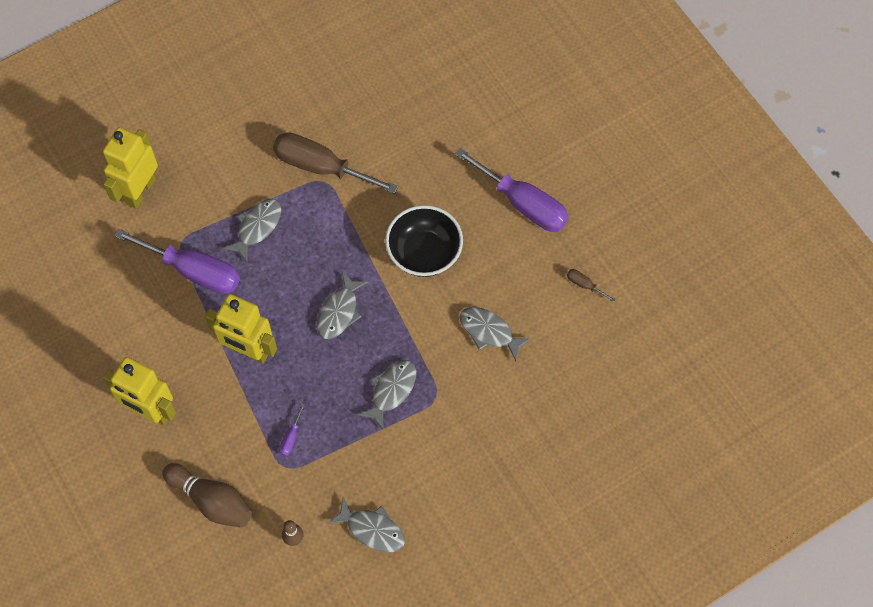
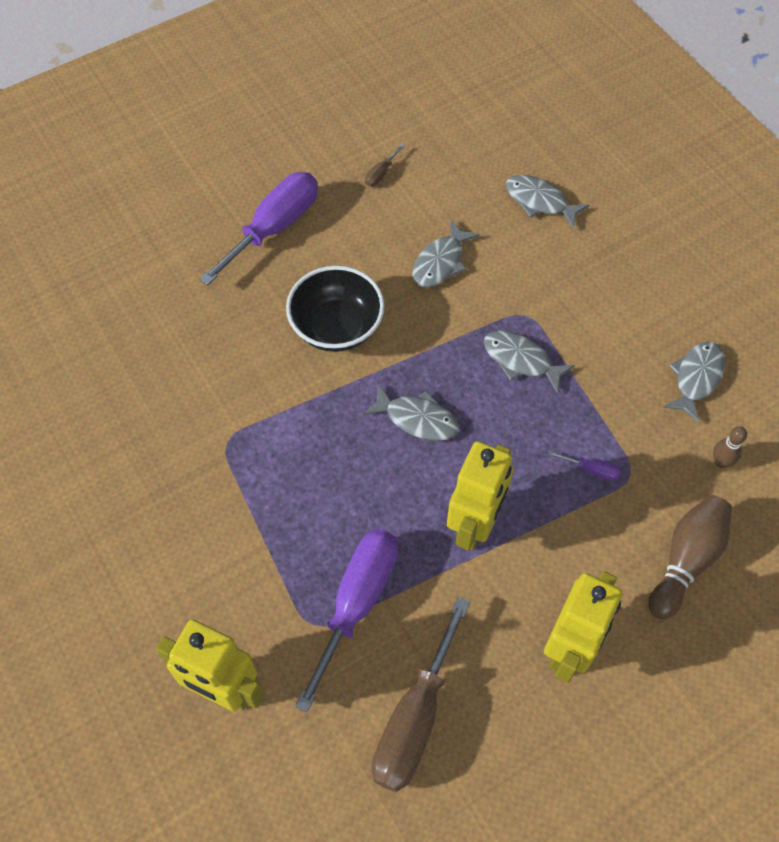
camera: 90 degrees left, 5 degrees down
(257, 227) = (292, 522): grey fish -> grey fish (539, 201)
(321, 167) = (205, 445): brown screwdriver -> brown screwdriver (415, 719)

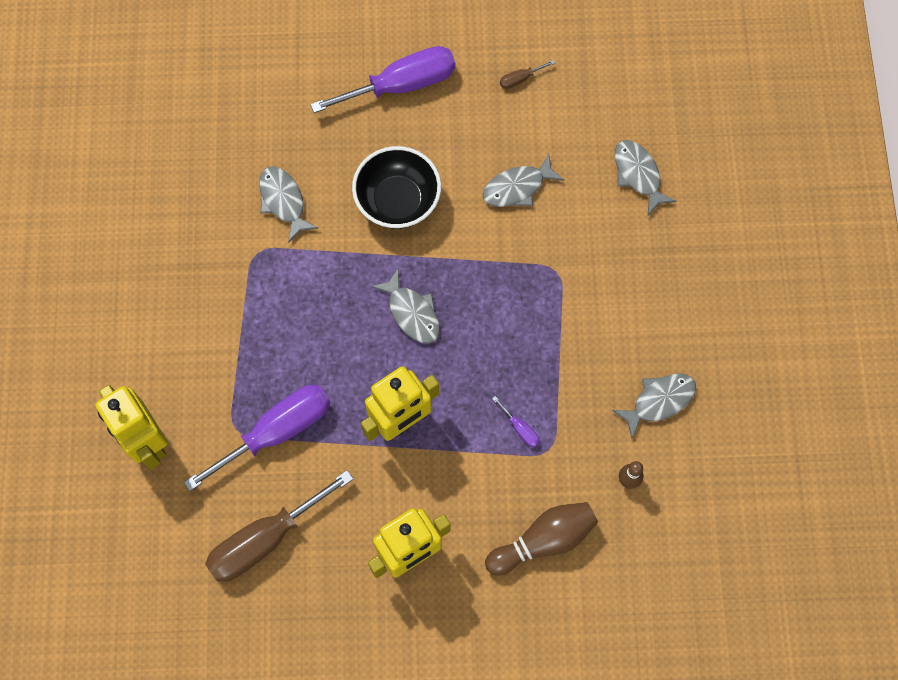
camera: 30 degrees right, 10 degrees up
(521, 360) = (526, 308): grey fish -> grey fish (283, 201)

